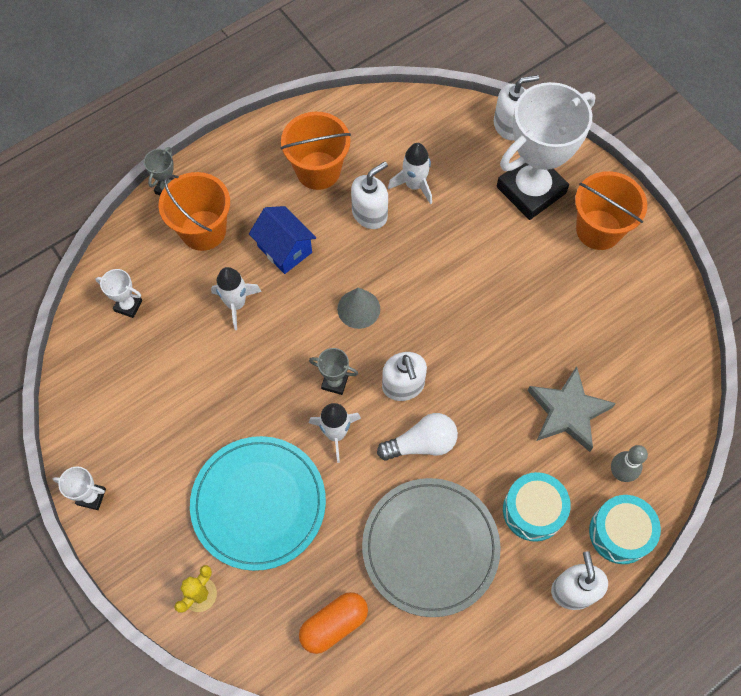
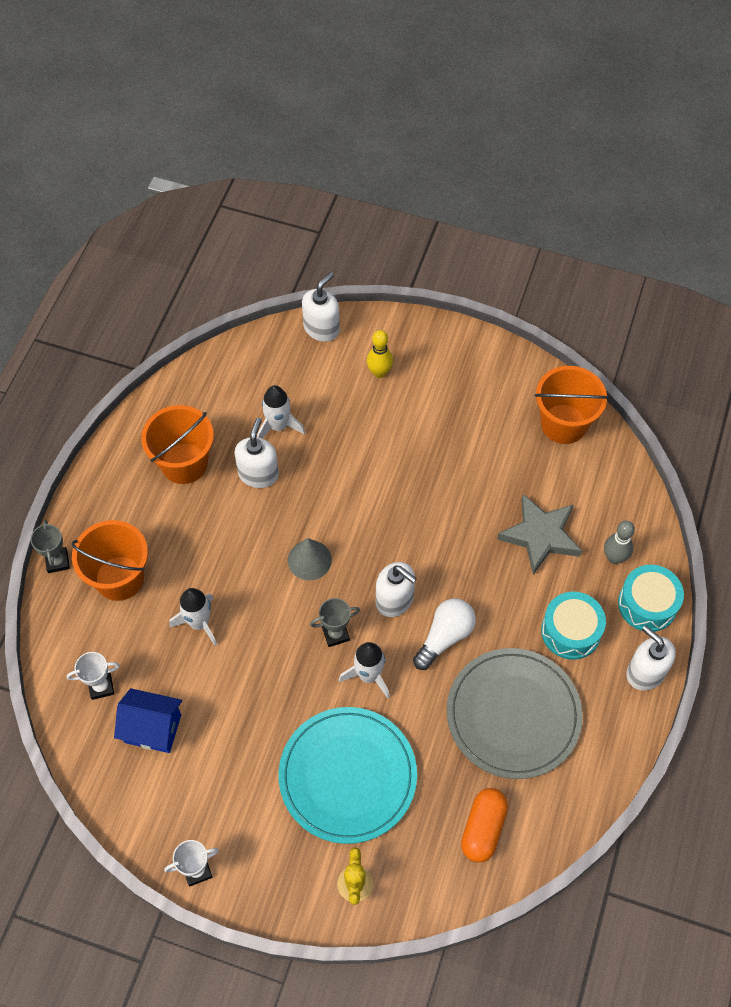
camera: 35 degrees left, 5 degrees down
(284, 249) = (206, 549): blue house -> blue house (153, 728)
(531, 190) = (379, 372): white trophy -> yellow bowling pin
(598, 229) = (458, 373): orange bucket -> orange bucket (564, 424)

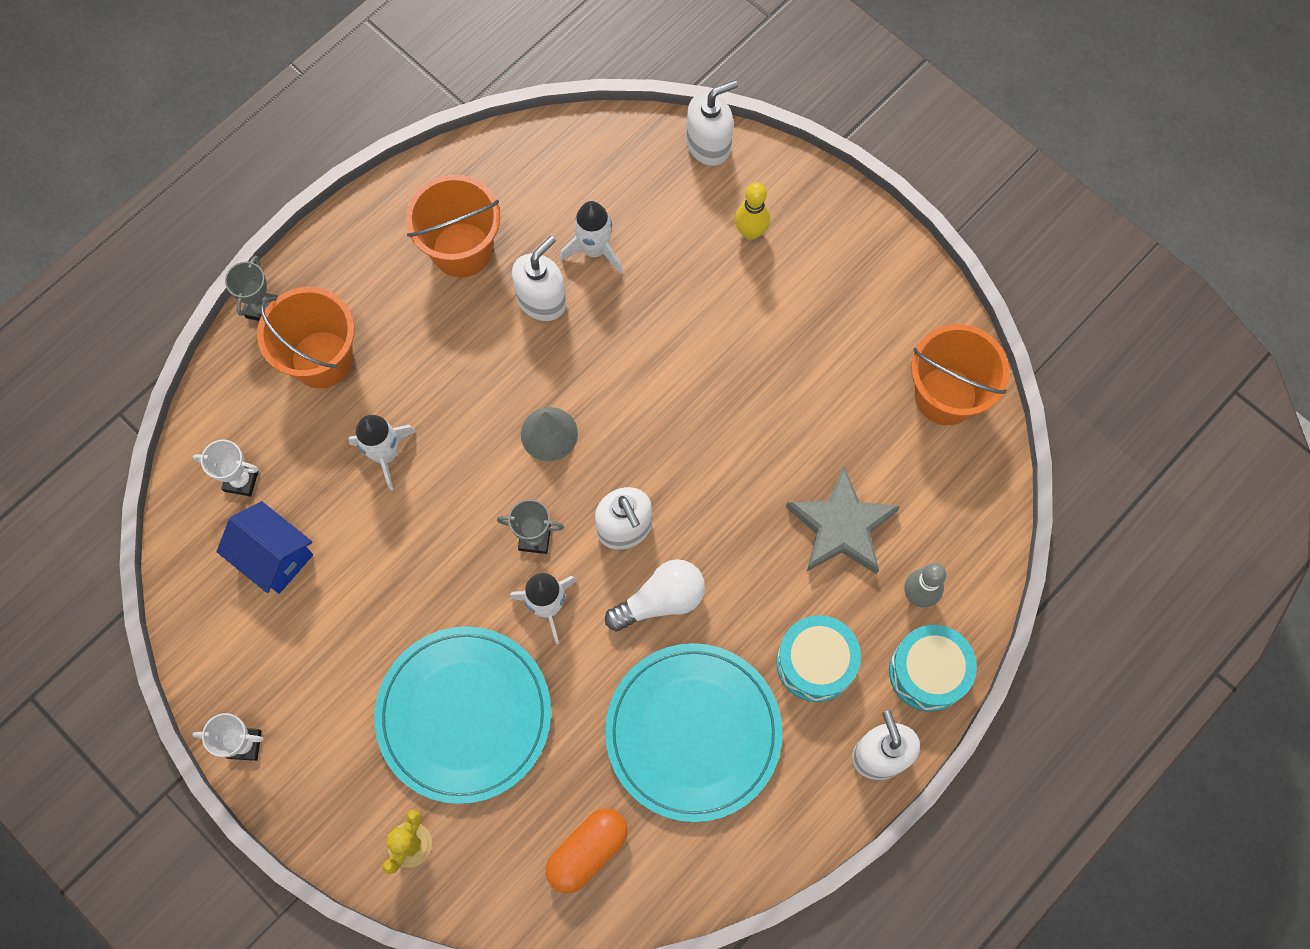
camera: 25 degrees right, 10 degrees up
(513, 715) = (693, 732): grey plate -> turquoise plate

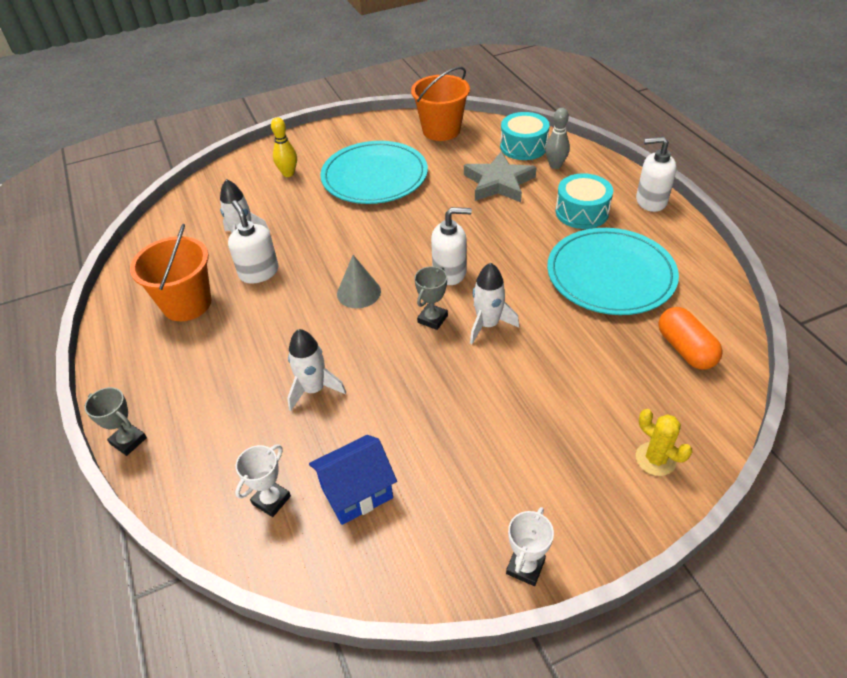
camera: 65 degrees left, 25 degrees down
(322, 359) = (205, 410): orange bucket -> none
(464, 715) = (554, 394): turquoise plate -> turquoise plate (374, 176)
(661, 600) = (510, 268): white light bulb -> none
(708, 145) = (218, 176): white soap dispenser -> none
(928, 672) = (604, 172): turquoise drum -> turquoise drum (523, 146)

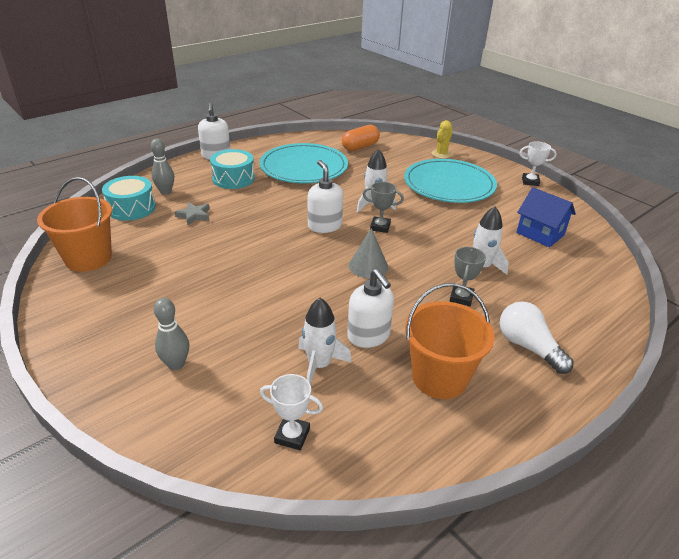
camera: 110 degrees left, 10 degrees down
(128, 441) = (606, 353): grey trophy -> grey trophy (461, 298)
(178, 379) = (528, 347): none -> white light bulb
(258, 272) = (369, 336): white soap dispenser -> white soap dispenser turned 75 degrees counterclockwise
(271, 500) = (576, 264): white trophy -> white trophy (292, 435)
(288, 173) = (176, 364): yellow bowling pin -> grey bowling pin
(374, 176) = (183, 290): turquoise plate -> turquoise plate (449, 184)
(498, 183) = (194, 215): grey star -> grey star, size x0.52

